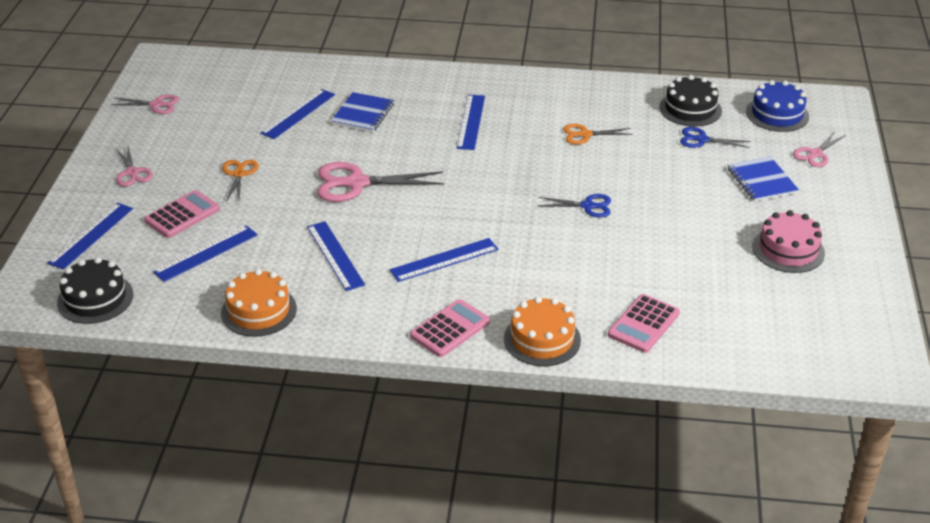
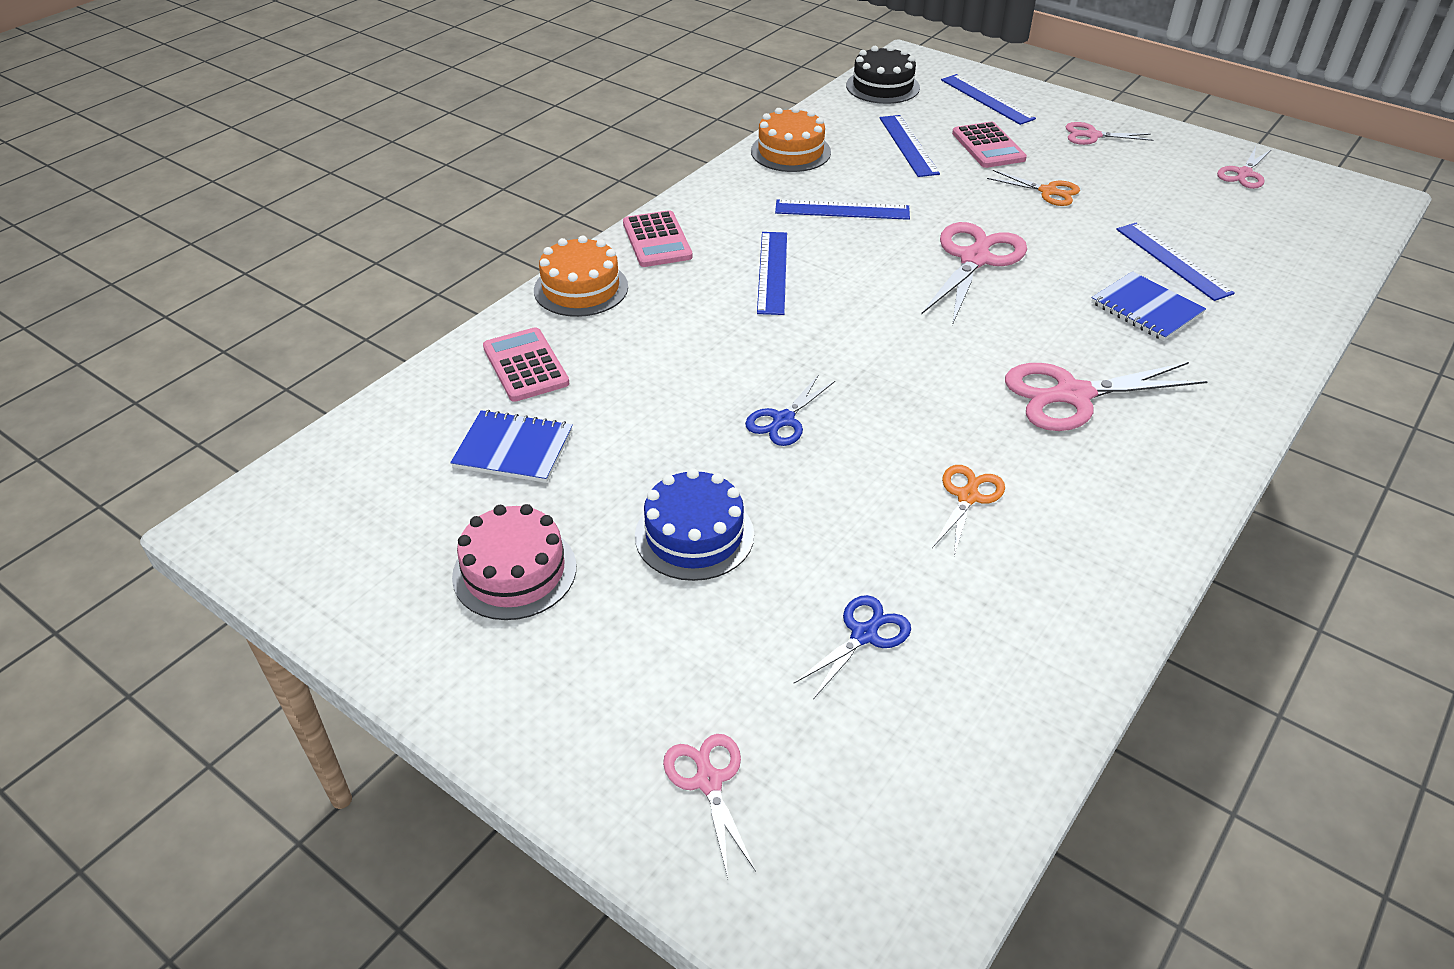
camera: 120 degrees right, 5 degrees up
(471, 122) = (1073, 395): blue ruler -> pink scissors
(690, 109) = (974, 675): black cake -> none
(762, 181) = (693, 645): blue notebook -> blue notebook (513, 449)
(777, 114) = (879, 810): blue cake -> blue cake (694, 535)

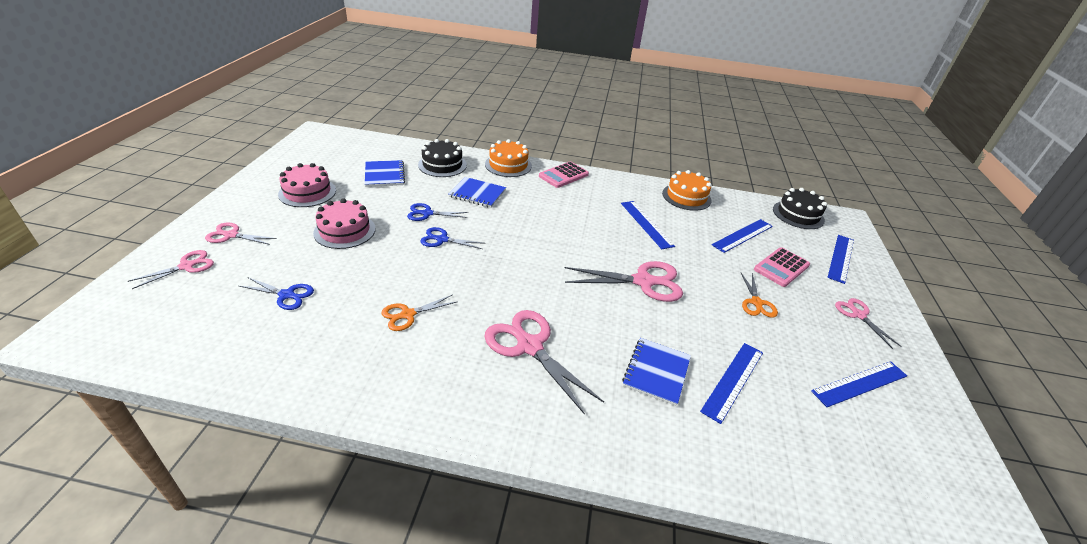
camera: 60 degrees right, 5 degrees down
(525, 366) = (442, 165): pink calculator -> black cake
(659, 348) = (477, 194): none -> blue notebook
(691, 420) = (427, 213): none -> blue scissors
(694, 535) = (344, 231): blue cake -> pink cake
(773, 272) = (566, 213): blue ruler -> blue ruler (860, 384)
(967, 497) = (408, 314): orange scissors -> orange scissors turned 150 degrees clockwise
(1244, 174) = (914, 415): pink scissors -> pink scissors (231, 235)

